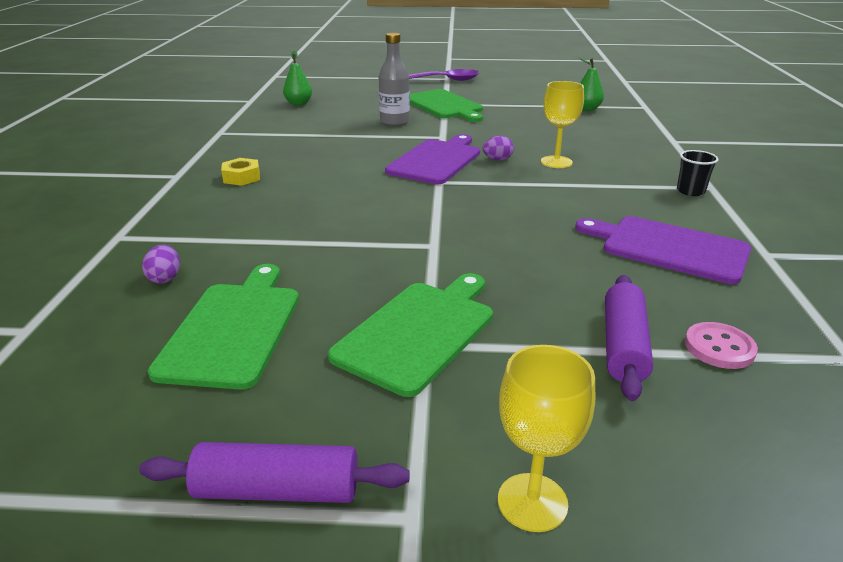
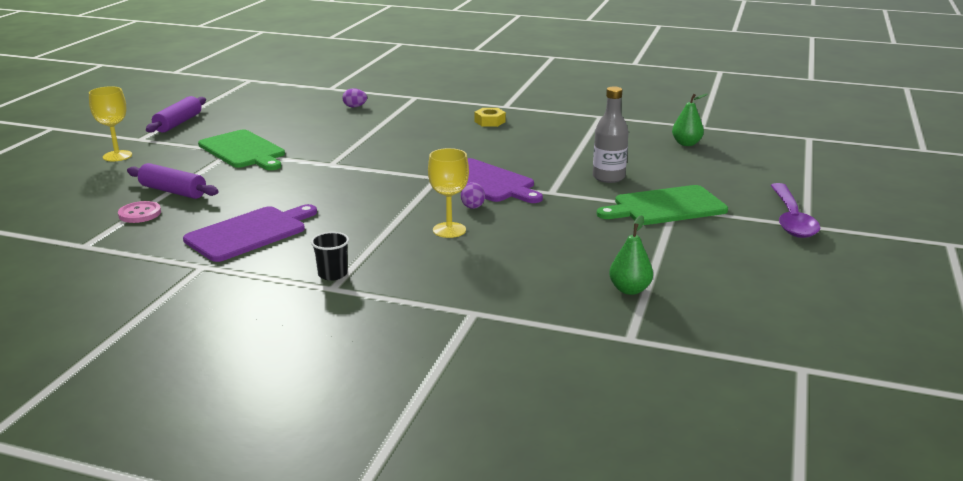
camera: 105 degrees right, 5 degrees down
(233, 329) = (290, 118): green cutting board -> none

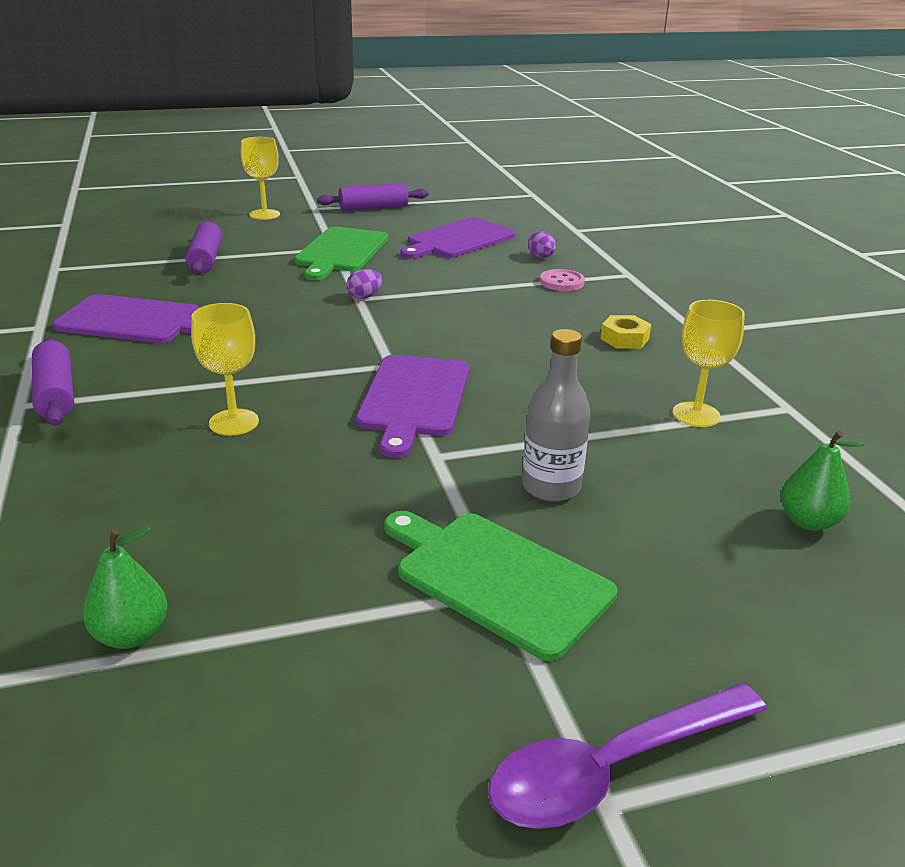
camera: 55 degrees right, 5 degrees up
(140, 214) = (141, 264): pink button -> pink button (561, 282)
(287, 117) = (458, 240): none -> purple cutting board
(332, 274) = (56, 394): black cup -> purple rolling pin
(472, 206) = (325, 414): purple egg -> purple egg (364, 297)
(583, 133) = (696, 414): none -> yellow goblet

